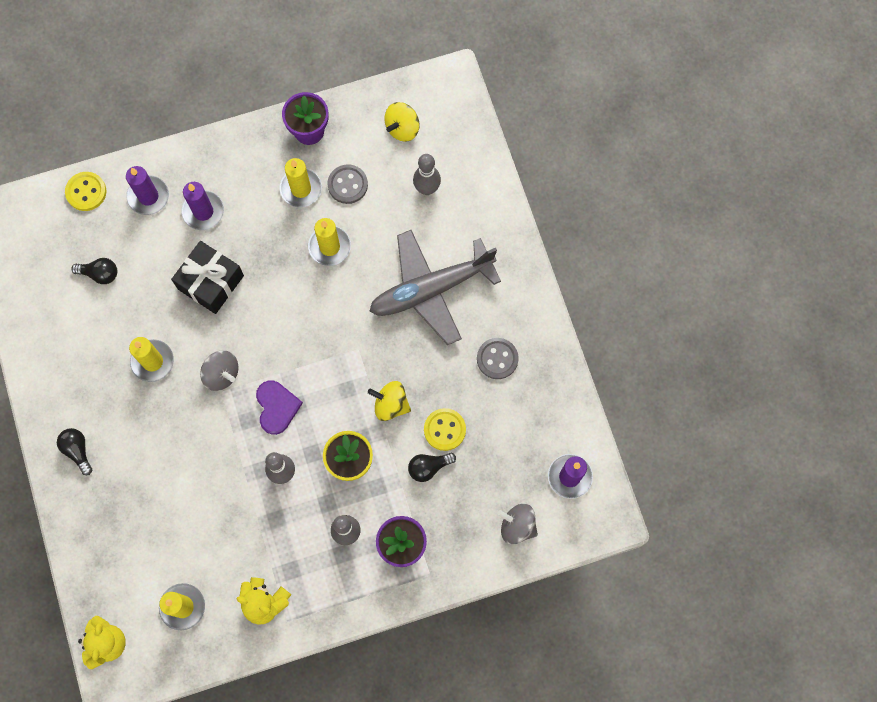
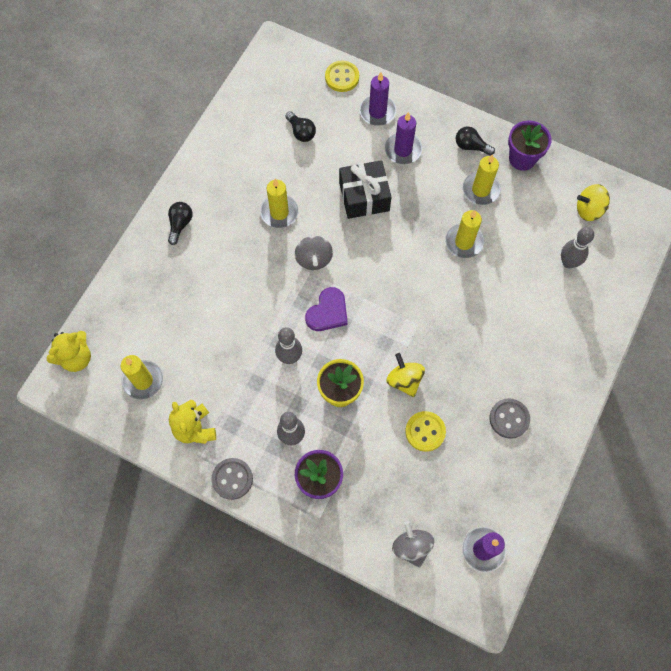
camera: 45 degrees right, 5 degrees down
(347, 185) = (515, 214): grey button -> grey button (232, 479)
(428, 467) = (389, 446): black light bulb -> black light bulb (471, 146)
(431, 289) = (507, 330): grey plane -> none

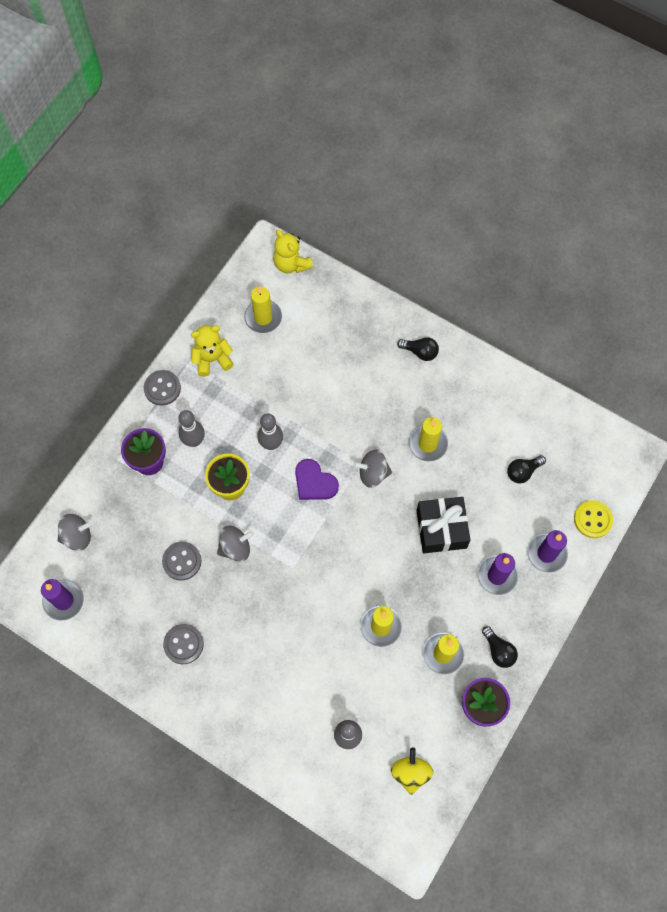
camera: 95 degrees right, 0 degrees up
(404, 380) = (235, 548): yellow spinning top -> grey spinning top
(425, 431) = (182, 561): yellow button -> grey button
(471, 146) = (498, 650): black light bulb -> black light bulb turned 120 degrees clockwise

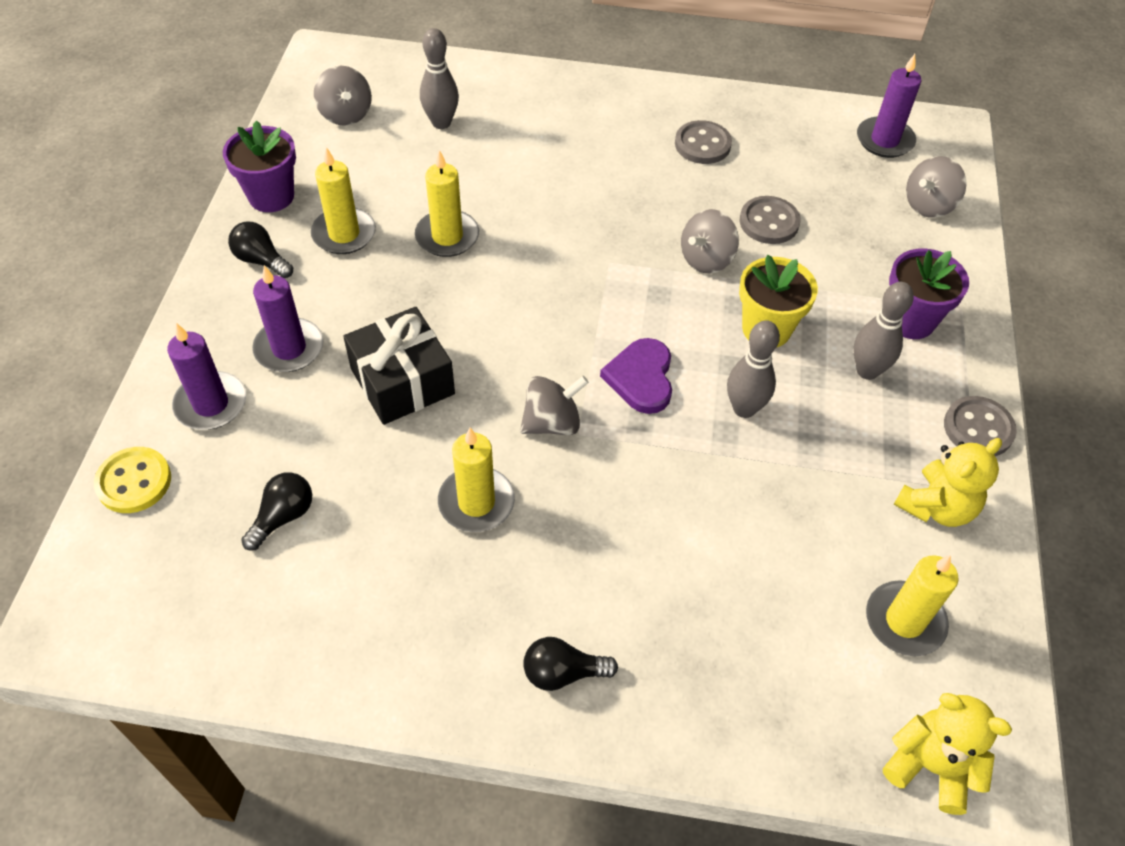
camera: 155 degrees right, 15 degrees down
(314, 482) = (641, 378): purple heart -> purple heart turned 105 degrees counterclockwise
(410, 772) = (346, 114): yellow spinning top -> grey spinning top

